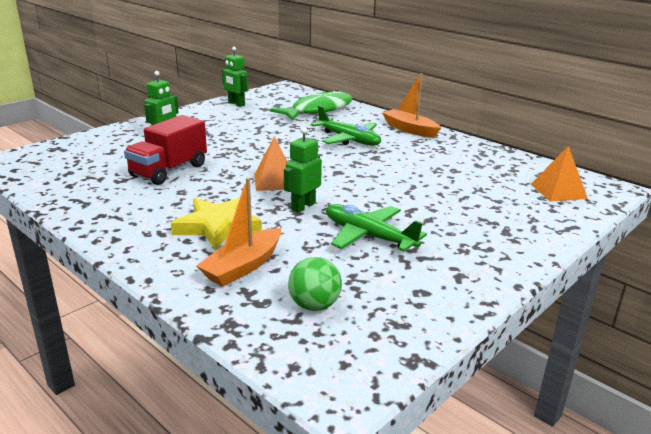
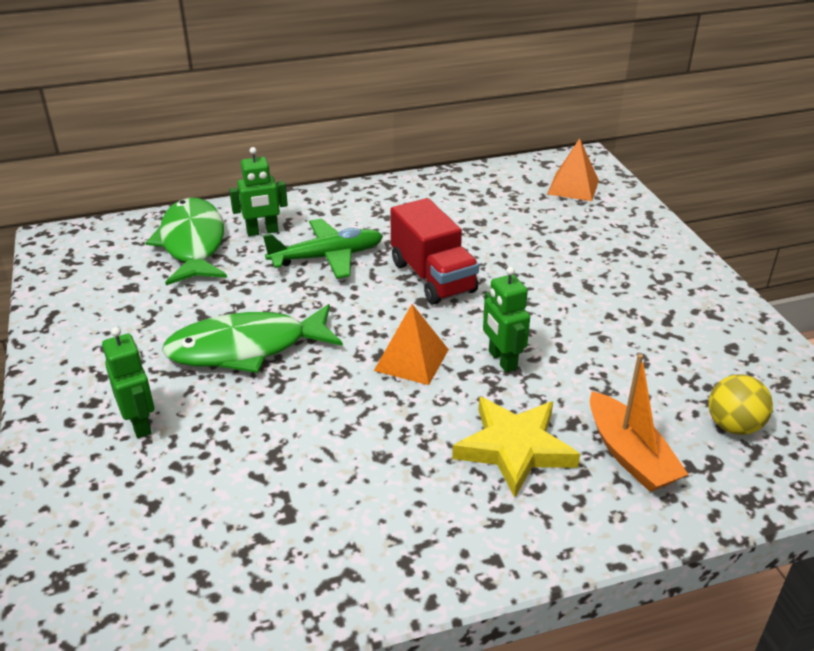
camera: 60 degrees left, 10 degrees up
(169, 171) = (294, 451): red truck -> red truck (433, 277)
(236, 104) = (74, 308): green robot -> green robot (262, 232)
(242, 141) = (246, 348): none -> green fish
(314, 305) = (733, 426): green ball -> yellow ball
(369, 236) = (604, 338): green plane -> none
(410, 129) = (338, 203): orange boat -> none

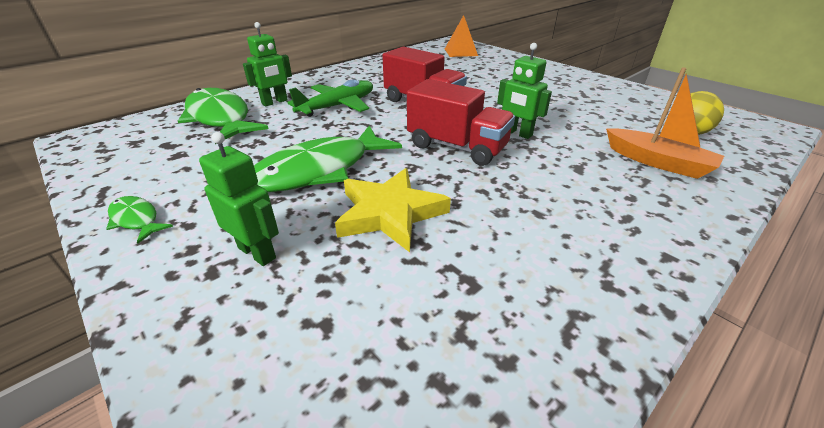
camera: 25 degrees left, 0 degrees up
(65, 357) = (136, 219): none -> green fish
(411, 360) = (457, 147): orange pyramid -> red truck
(514, 448) = (586, 179): yellow star -> yellow star (389, 213)

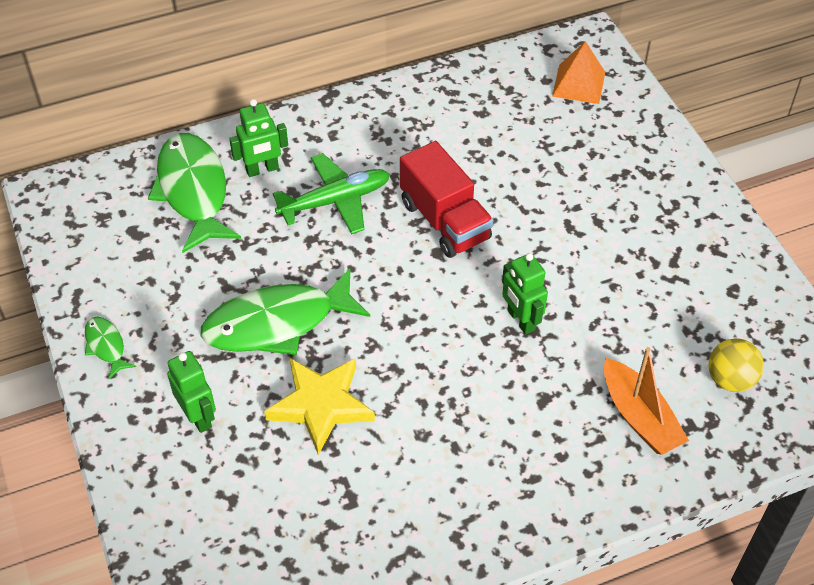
camera: 20 degrees right, 15 degrees up
(457, 147) = (436, 326): red truck -> none

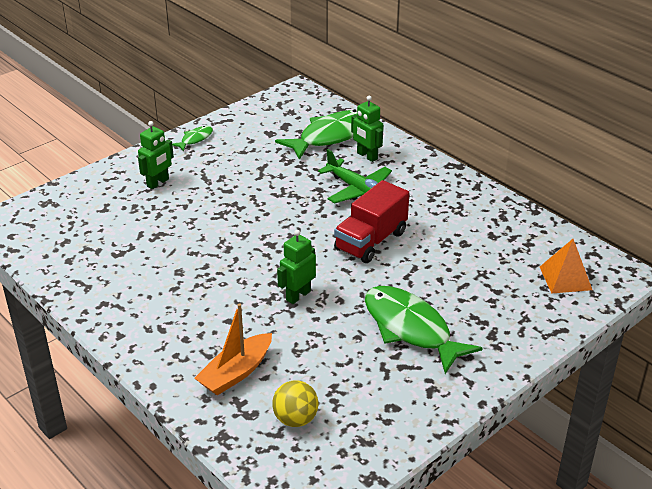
camera: 70 degrees right, 15 degrees down
(277, 323) = (242, 193): green fish -> green fish (410, 328)
(321, 405) = (185, 225): yellow star -> none

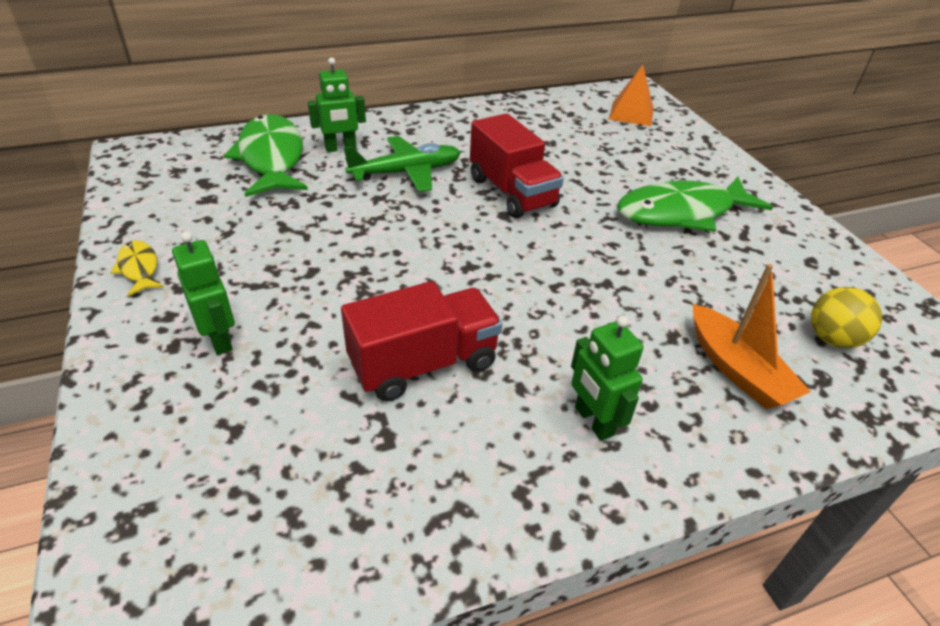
camera: 70 degrees left, 5 degrees up
(175, 250) = (423, 363): none -> red truck
(195, 139) = (139, 268): green fish -> yellow fish
(298, 295) = (591, 273): green robot -> green robot (593, 421)

